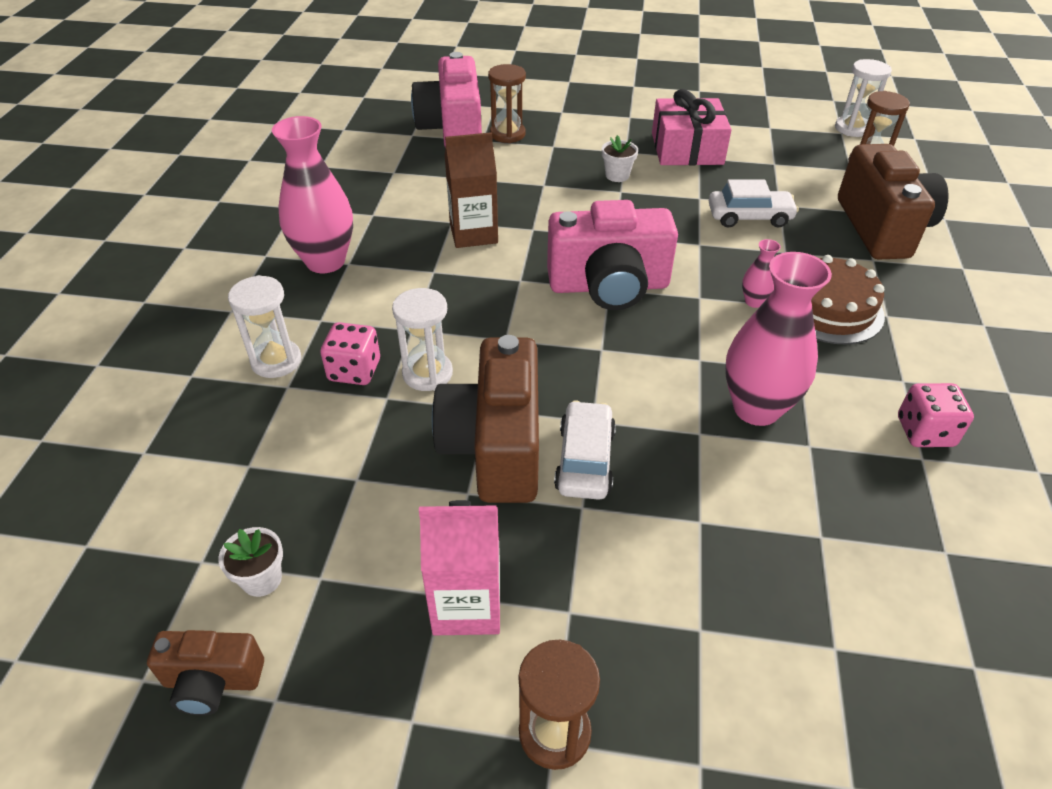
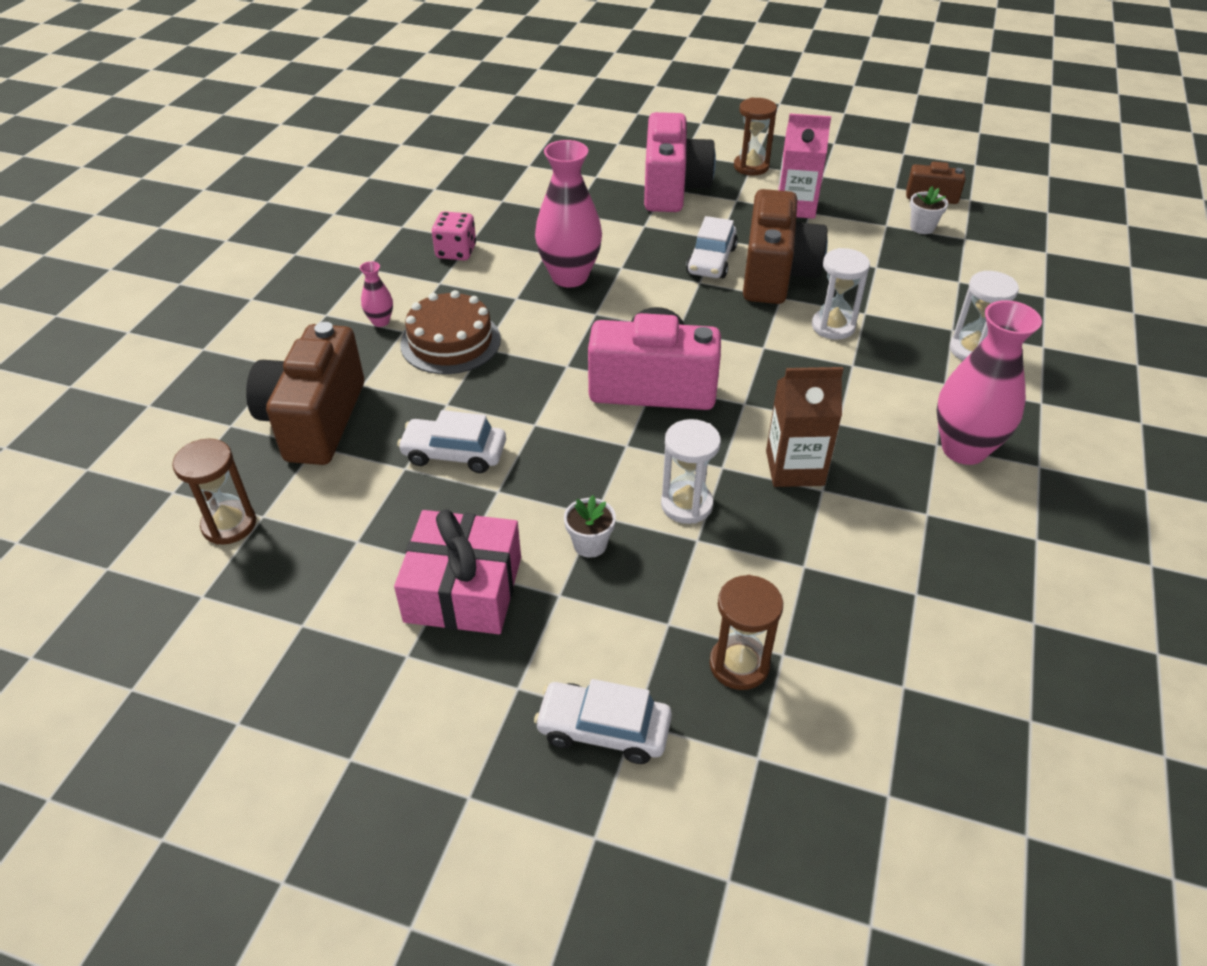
camera: 170 degrees left, 0 degrees up
(354, 370) = (898, 335): pink dice -> none
(452, 129) = (834, 691): pink camera -> pink camera (673, 188)
(577, 108) = (603, 730): none -> white car
(754, 301) = (517, 355): pink vase -> pink vase (380, 321)
(852, 128) = (176, 604): white hourglass -> white hourglass (686, 505)

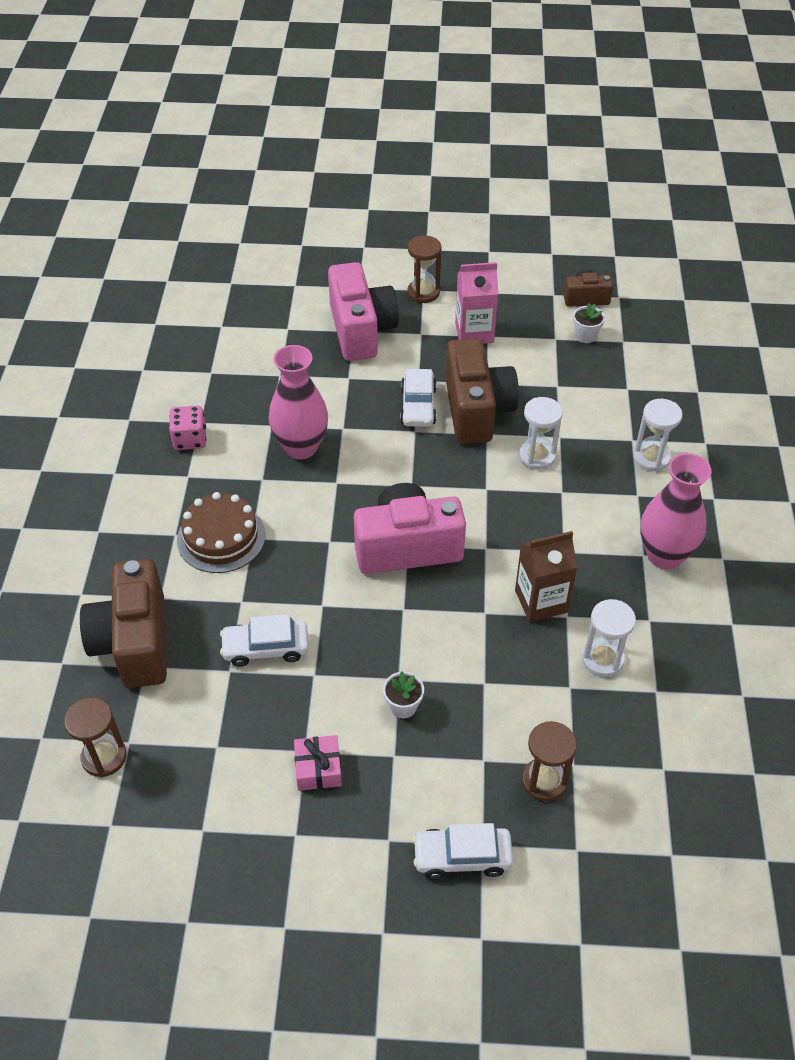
camera: 15 degrees left, 5 degrees up
(380, 321) = (151, 528): pink vase -> none
(463, 589) = (318, 768): pink gift -> pink gift, size x0.55
(686, 505) = (467, 653): white hourglass -> white hourglass (602, 659)

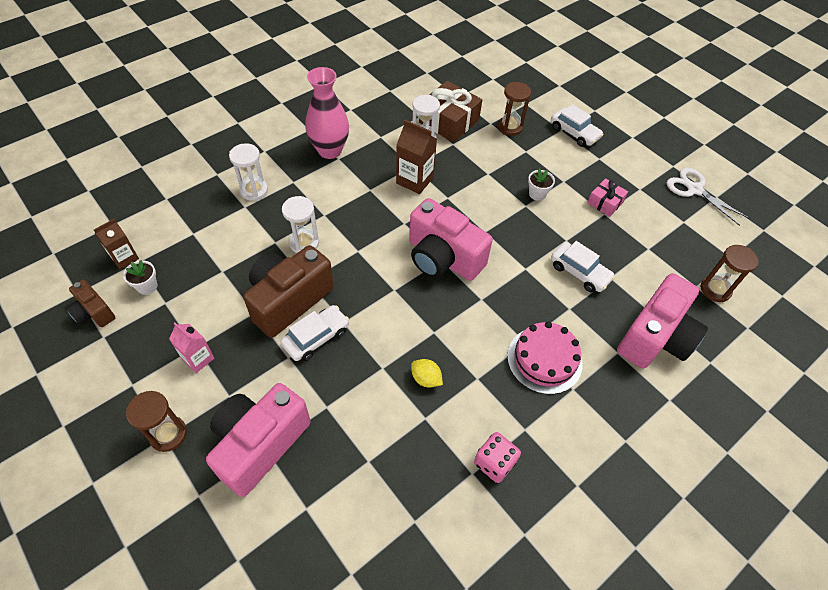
camera: 135 degrees left, 5 degrees up
(134, 642) = (655, 337): brown camera -> pink camera
(221, 537) = (544, 359): brown cake -> pink cake
(224, 905) = (694, 190): none -> white scissors
(301, 447) = (426, 379): pink vase -> yellow lemon
(474, 333) = (198, 359): pink carton -> pink carton, size x0.67
(618, 716) = (449, 121): none -> brown gift
(636, 336) = (124, 258): none -> brown carton

